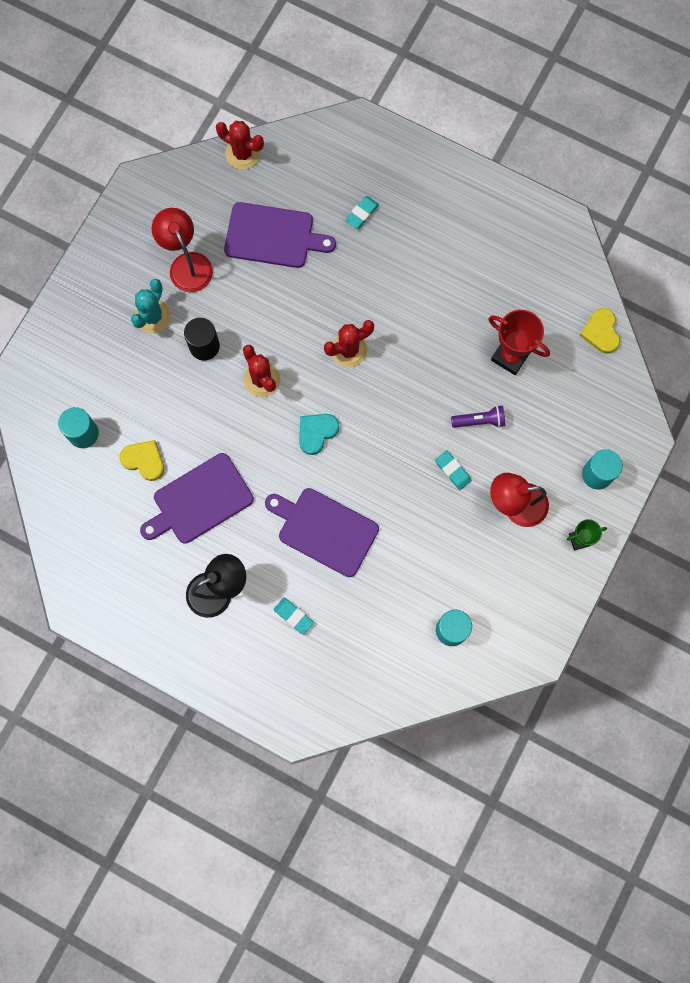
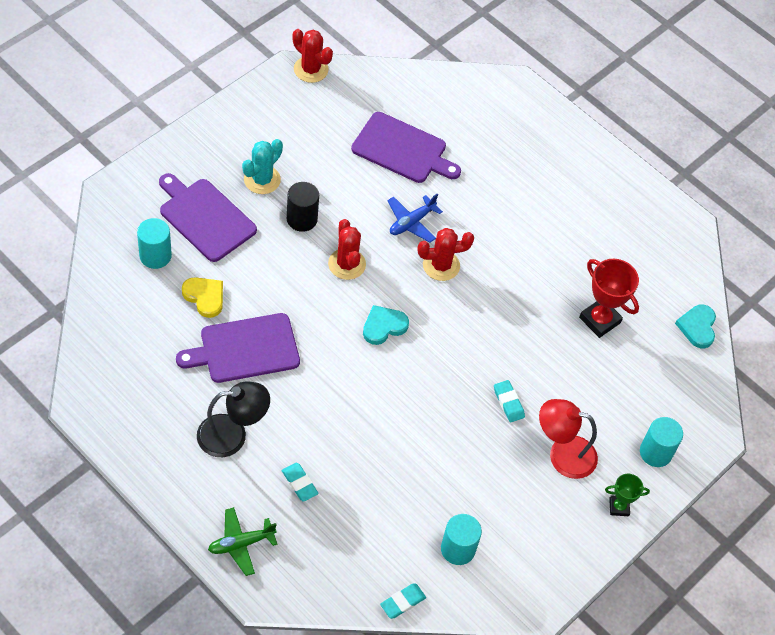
camera: 10 degrees right, 20 degrees down
(187, 264) = (311, 147): red lamp -> none
(243, 153) = (398, 76): red cactus -> red cactus (311, 69)
(262, 692) = (241, 544): none -> green plane
(307, 313) = (411, 222): none -> blue plane
(324, 530) = (360, 415): purple cutting board -> purple cutting board (205, 218)
(362, 214) = (494, 157): turquoise eraser -> turquoise eraser (402, 602)
(479, 421) = (550, 367): purple flashlight -> none
(601, 332) = (697, 327): yellow heart -> turquoise heart

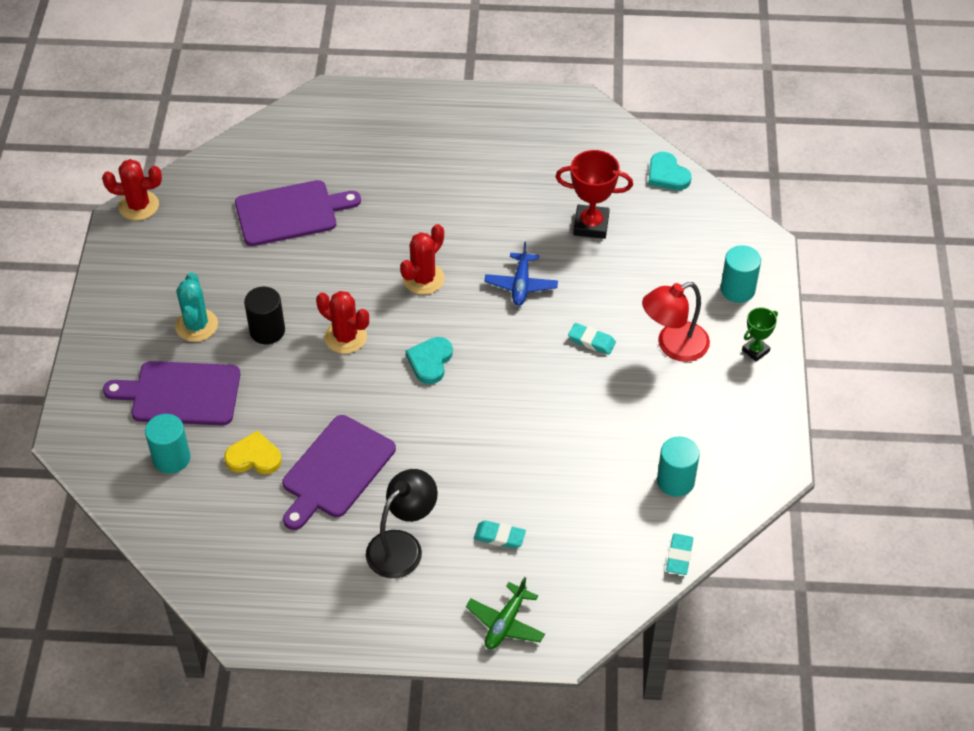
camera: 35 degrees left, 5 degrees down
(411, 222) = (362, 264): blue plane -> blue plane (521, 285)

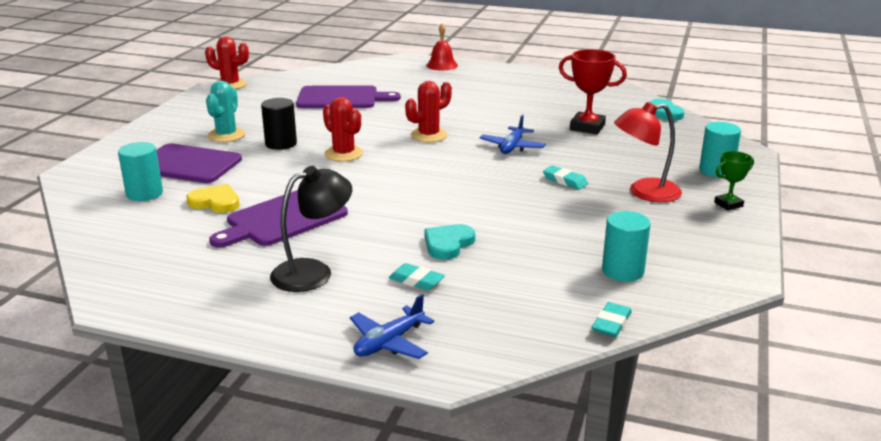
camera: 15 degrees right, 25 degrees down
(381, 102) = (442, 65): none -> red bell
(430, 361) = (409, 173): turquoise heart -> turquoise heart (448, 244)
(505, 623) = (389, 342): green plane -> blue plane

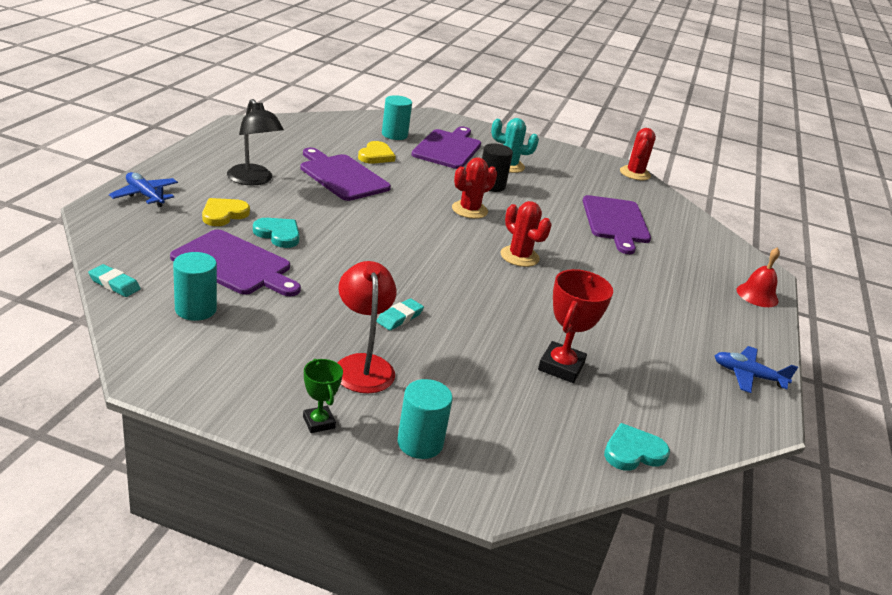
camera: 85 degrees right, 5 degrees up
(416, 280) = (223, 214): turquoise eraser -> yellow heart
(512, 147) = (492, 301): blue plane -> blue plane (748, 375)
(526, 261) = (235, 264): none -> purple cutting board

